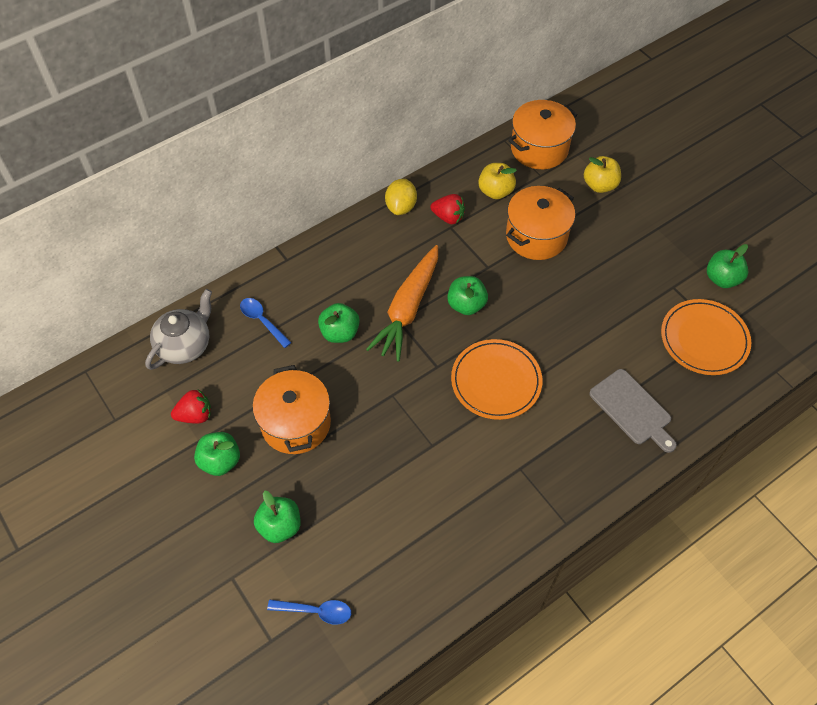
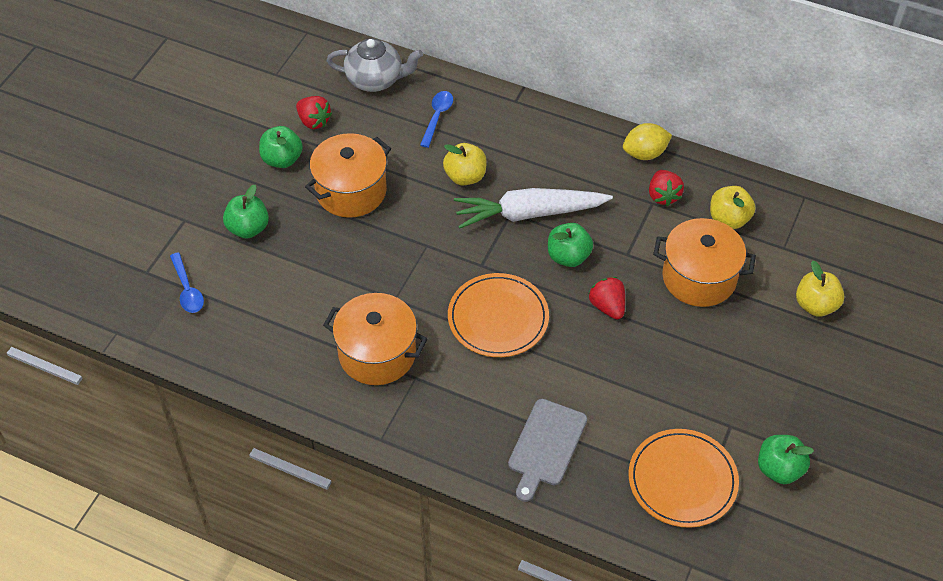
camera: 60 degrees right, 5 degrees down
(340, 332) = (465, 176): green apple -> yellow apple
(408, 308) = (529, 214): orange carrot -> white carrot
(528, 304) = (607, 306): none -> red strawberry
(539, 148) = (820, 231): orange pot -> orange pot (377, 354)

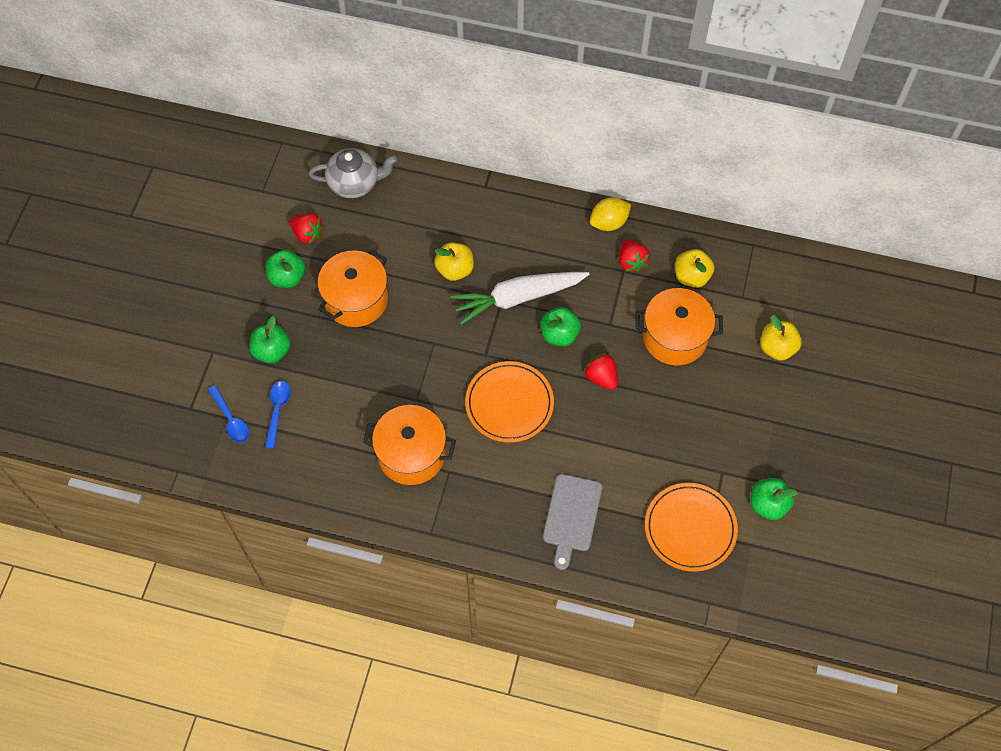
camera: 10 degrees left, 10 degrees up
(437, 117) = (418, 213): blue spoon -> blue spoon (278, 411)

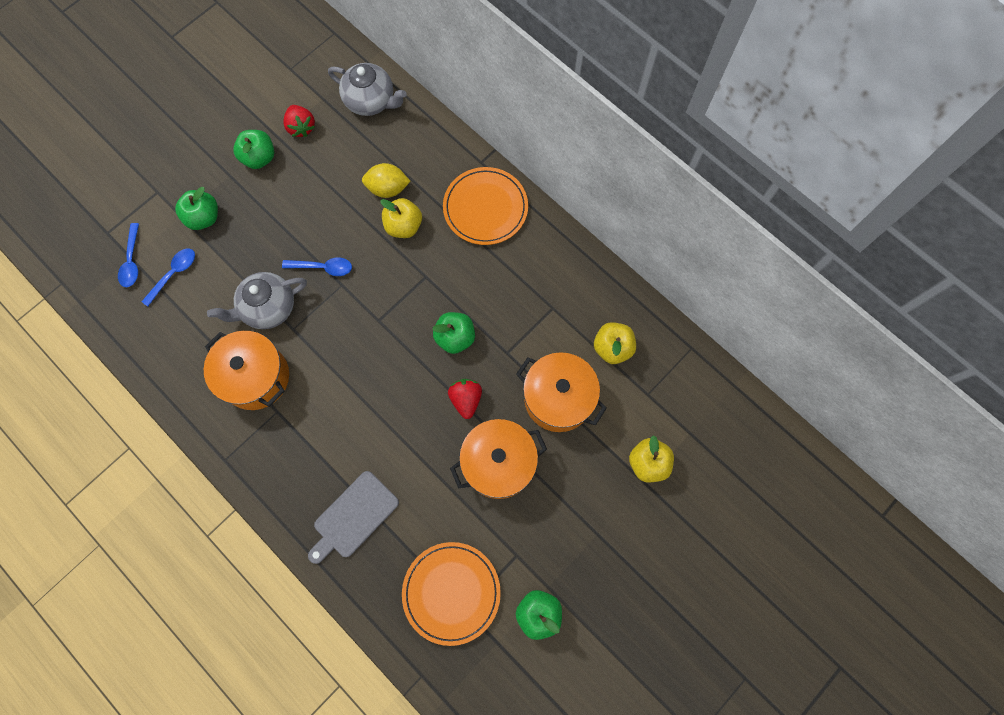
camera: 30 degrees right, 10 degrees up
(356, 300) = (302, 209): orange pot -> orange pot (498, 463)
(382, 394) = (268, 308): none -> grey teapot
(408, 337) = (323, 267): none -> blue spoon
(509, 403) = (369, 378): orange plate -> orange plate (485, 208)
(518, 298) = (441, 283): white carrot -> none
(609, 223) = (569, 254): yellow lemon -> yellow lemon (388, 188)
(631, 262) = (565, 304): red strawberry -> none

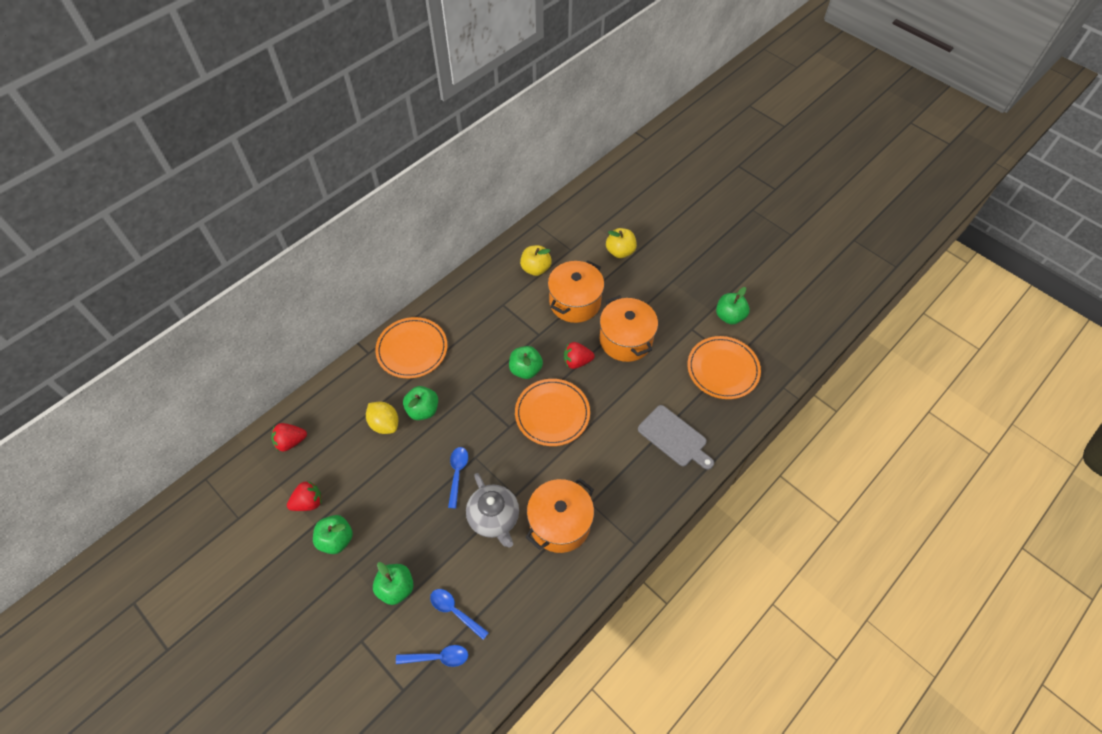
camera: 90 degrees left, 15 degrees down
(371, 101) = (291, 442): grey teapot -> red strawberry
(388, 188) = (384, 424): yellow lemon -> yellow lemon turned 45 degrees counterclockwise
(393, 369) = (552, 413): none -> orange plate
(404, 226) = (423, 410): yellow apple -> green apple

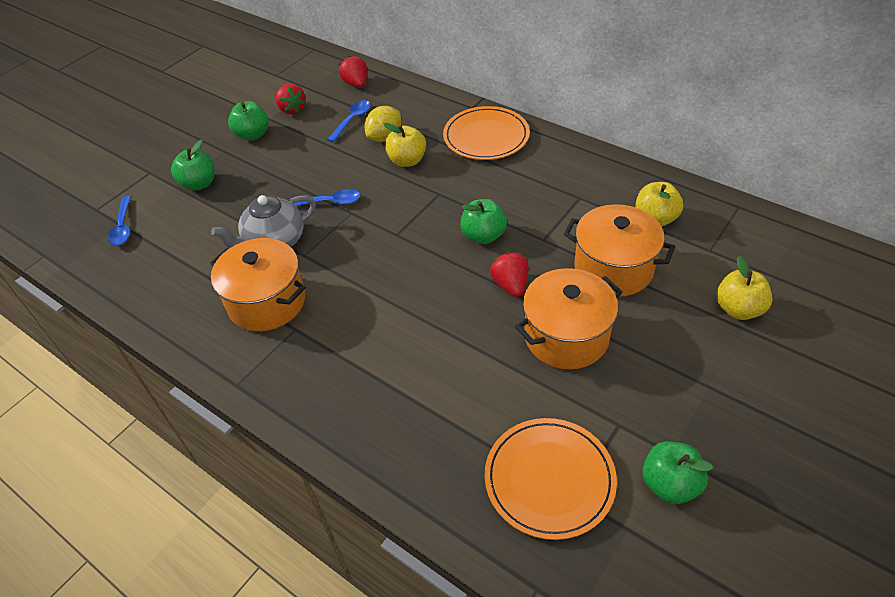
camera: 85 degrees right, 10 degrees down
(423, 410) = (407, 161): green apple -> yellow apple
(455, 611) = (169, 230): blue spoon -> blue spoon (352, 120)
(552, 413) = (422, 271): orange plate -> none
(674, 437) = (404, 417): grey cutting board -> none

